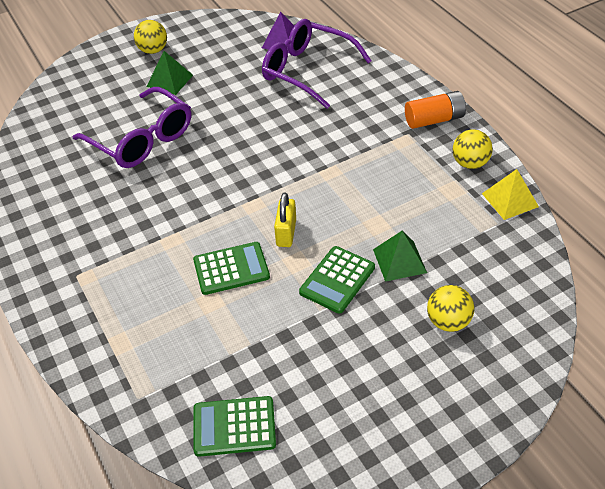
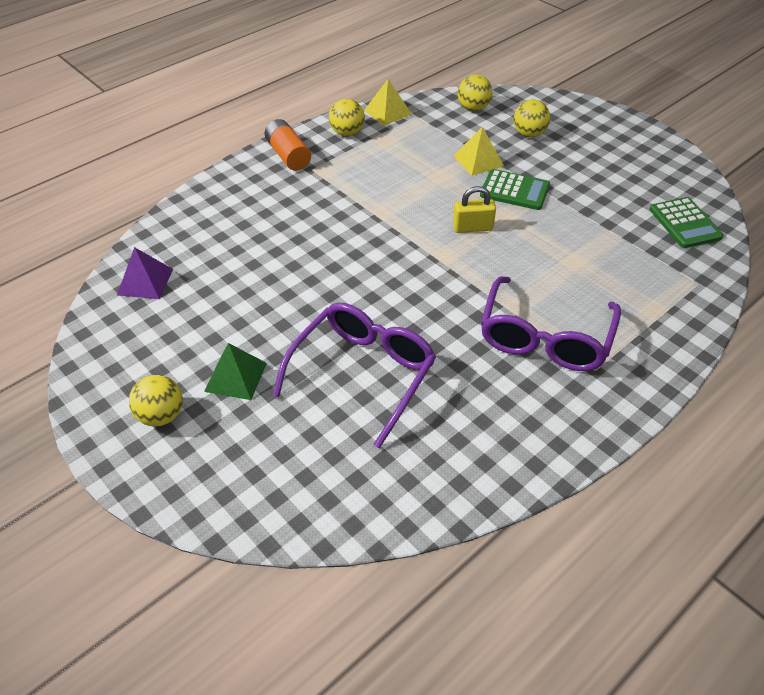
camera: 105 degrees left, 0 degrees up
(231, 269) = (532, 255): green calculator -> none
(307, 71) = (209, 251): purple glasses -> purple glasses (545, 338)
(399, 261) = (478, 160): green pyramid -> yellow pyramid
(513, 279) = (473, 108): none -> yellow ball

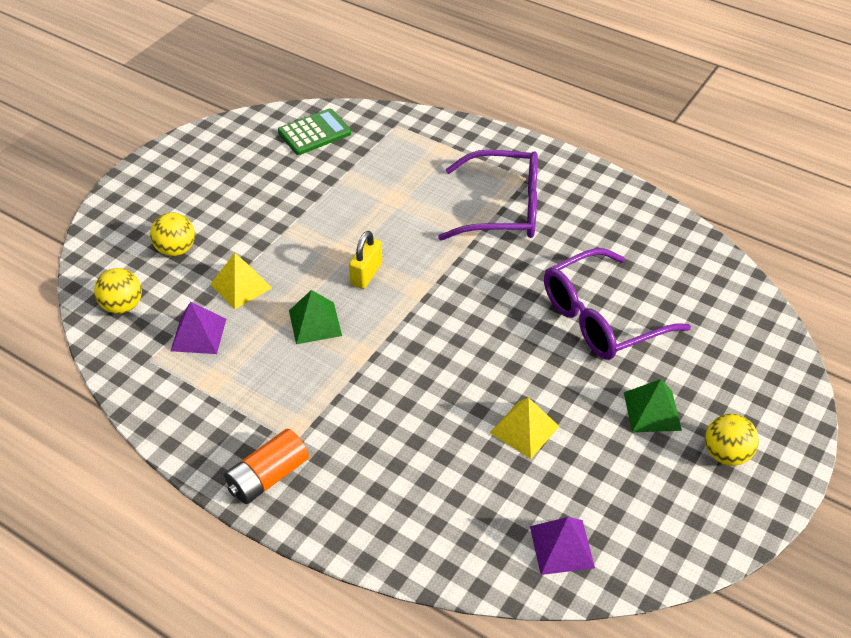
camera: 105 degrees left, 0 degrees up
(347, 133) = (201, 424): yellow ball -> none
(363, 373) = (600, 318): purple glasses -> purple glasses turned 45 degrees counterclockwise
(387, 112) = (142, 391): yellow pyramid -> yellow pyramid (524, 429)
(424, 192) = (315, 323): none -> green pyramid
(432, 137) = (198, 334): none -> purple pyramid
(472, 228) = (366, 274): yellow padlock -> yellow padlock turned 45 degrees clockwise
(514, 190) = (292, 250): green calculator -> none

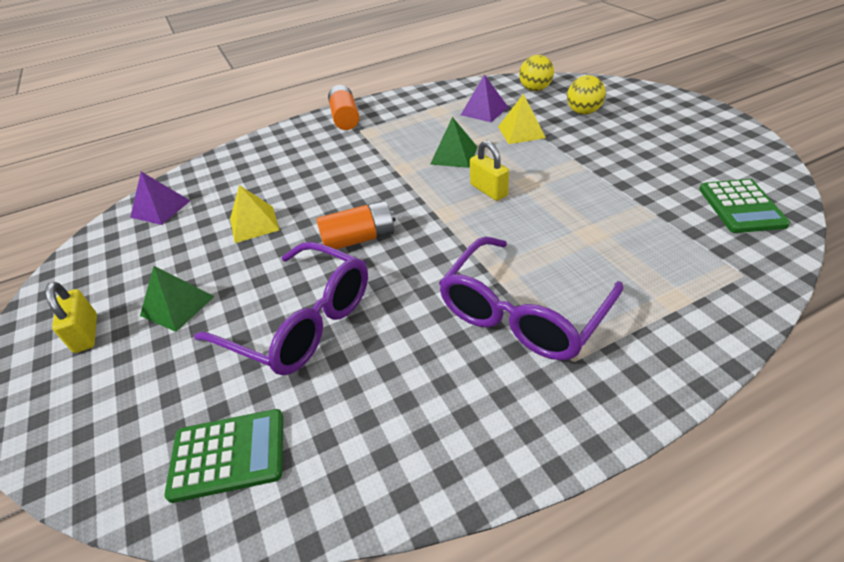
camera: 125 degrees right, 5 degrees down
(490, 333) = (359, 239): none -> orange battery
(600, 318) = (301, 322): purple glasses -> purple glasses turned 120 degrees clockwise
(712, 293) = (228, 455): none -> green calculator
(726, 454) = (86, 333): yellow ball -> yellow padlock

